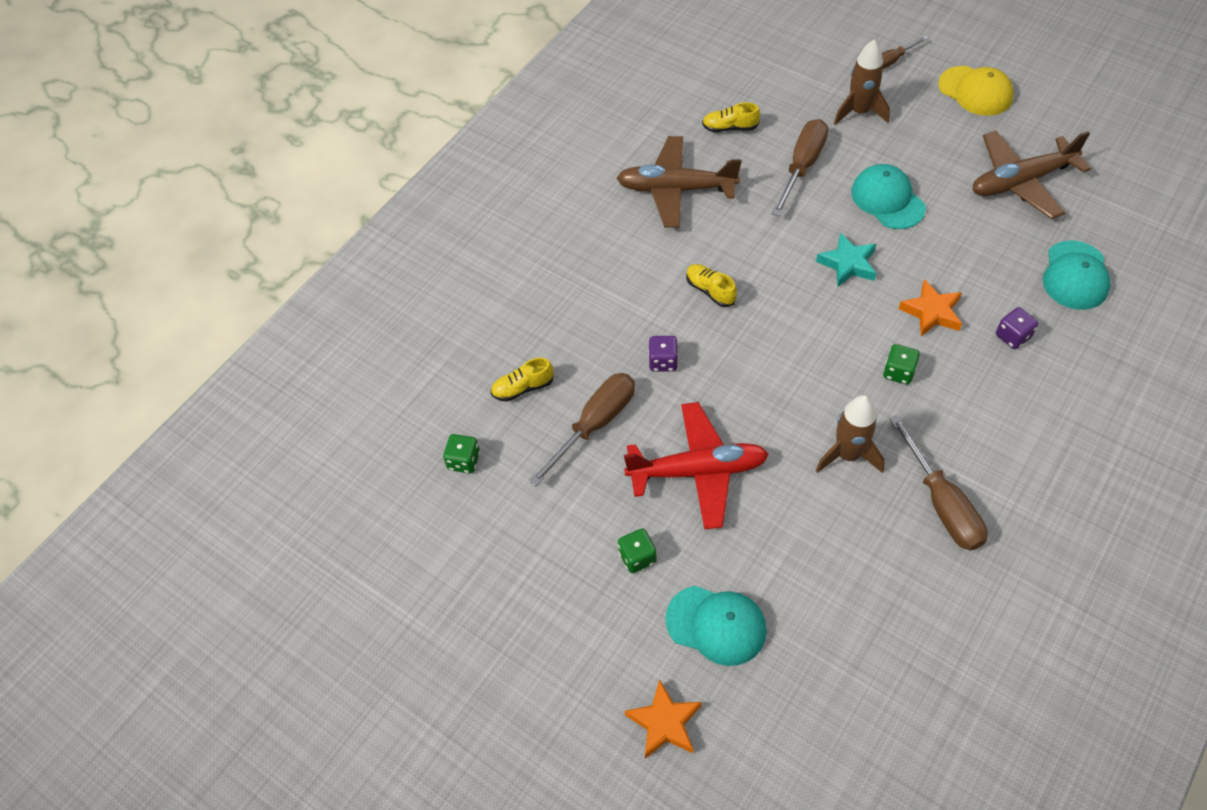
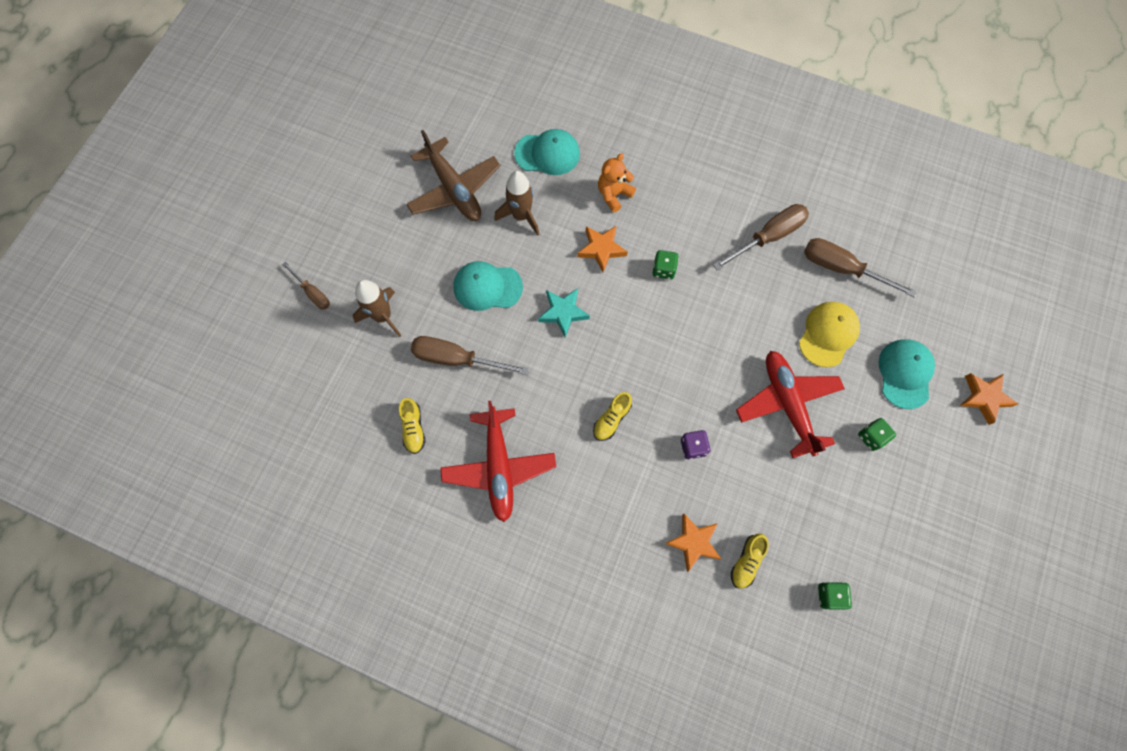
camera: 105 degrees left, 15 degrees up
(523, 388) = (746, 561): yellow shoe -> yellow shoe turned 60 degrees clockwise
(556, 342) = (693, 542): none -> orange star
(595, 424) = (767, 492): brown screwdriver -> brown screwdriver (842, 268)
(676, 189) = (499, 467): brown plane -> red plane
(848, 455) = (745, 299): brown rocket -> brown rocket (521, 216)
(887, 199) = (487, 287): turquoise cap -> turquoise cap turned 45 degrees clockwise
(975, 91) = (349, 224): yellow cap -> yellow cap (828, 334)
(1012, 336) = (613, 194): purple dice -> orange teddy bear

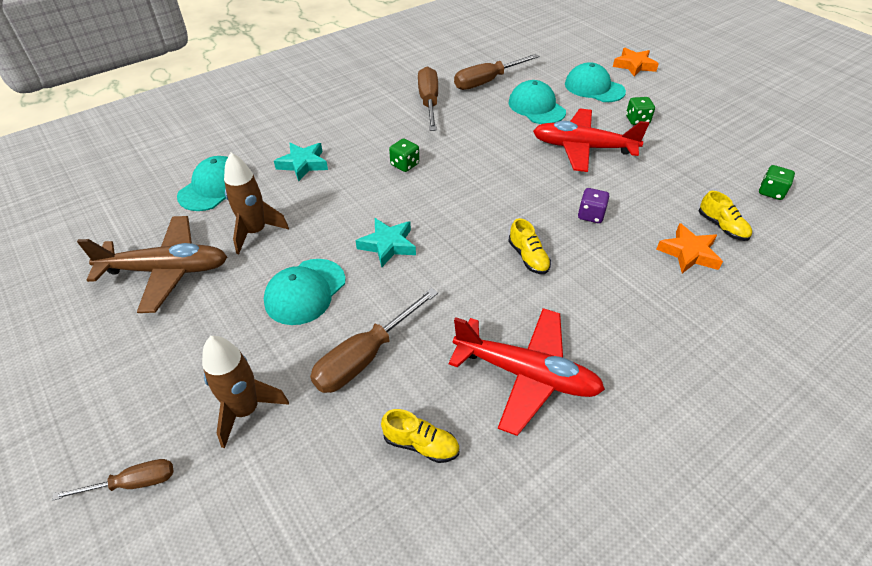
camera: 60 degrees left, 25 degrees down
(601, 249) = (348, 193): orange star -> none
(613, 194) = (303, 164): orange teddy bear -> turquoise star
(828, 334) = (536, 107): yellow cap -> turquoise cap

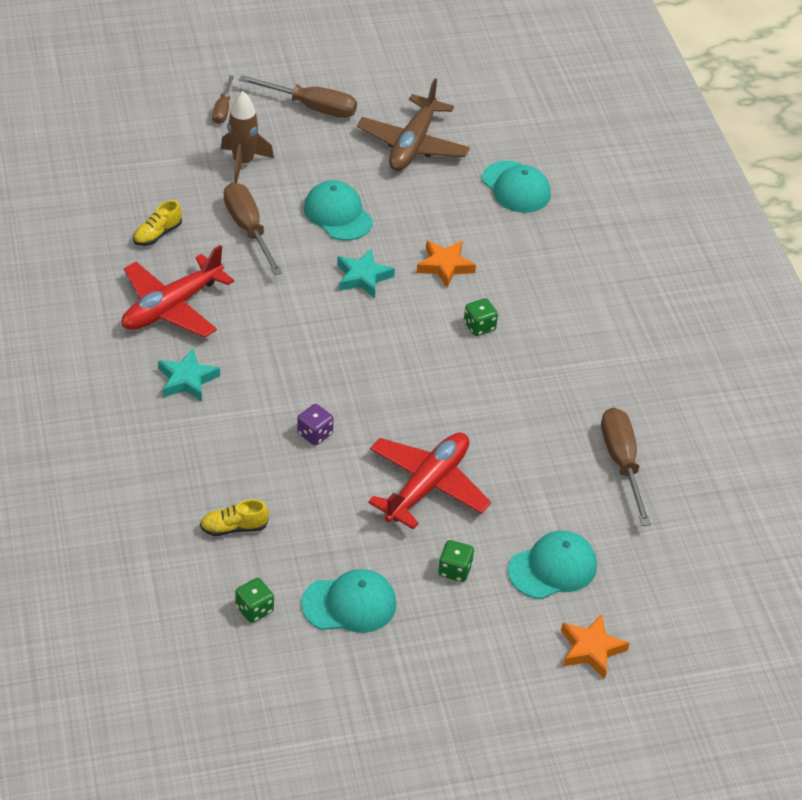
camera: 110 degrees right, 0 degrees up
(255, 232) = (432, 201): brown rocket -> none
(303, 164) = (522, 253): turquoise star -> turquoise star (187, 380)
(429, 102) = (597, 388): brown screwdriver -> brown screwdriver (311, 107)
(528, 257) = (288, 362): yellow shoe -> none
(536, 107) = (535, 484): turquoise cap -> turquoise cap (349, 604)
(688, 253) = (219, 478): orange star -> orange star (445, 266)

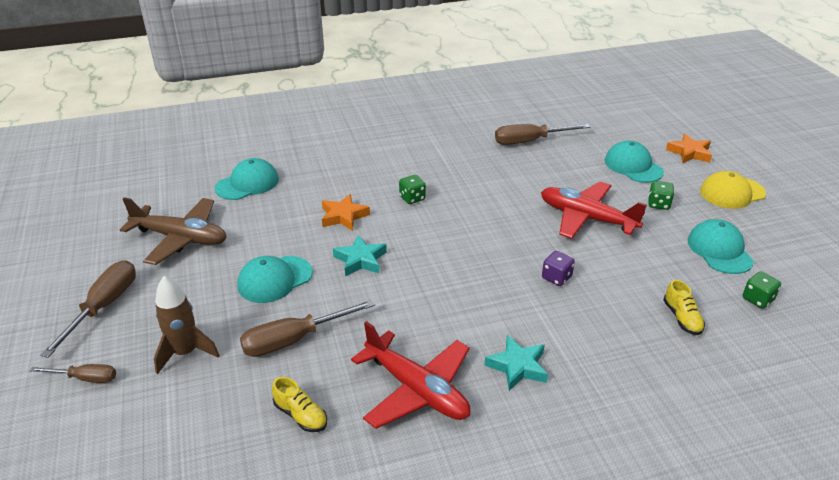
camera: 90 degrees left, 10 degrees down
(479, 665) = (732, 193): none -> yellow cap

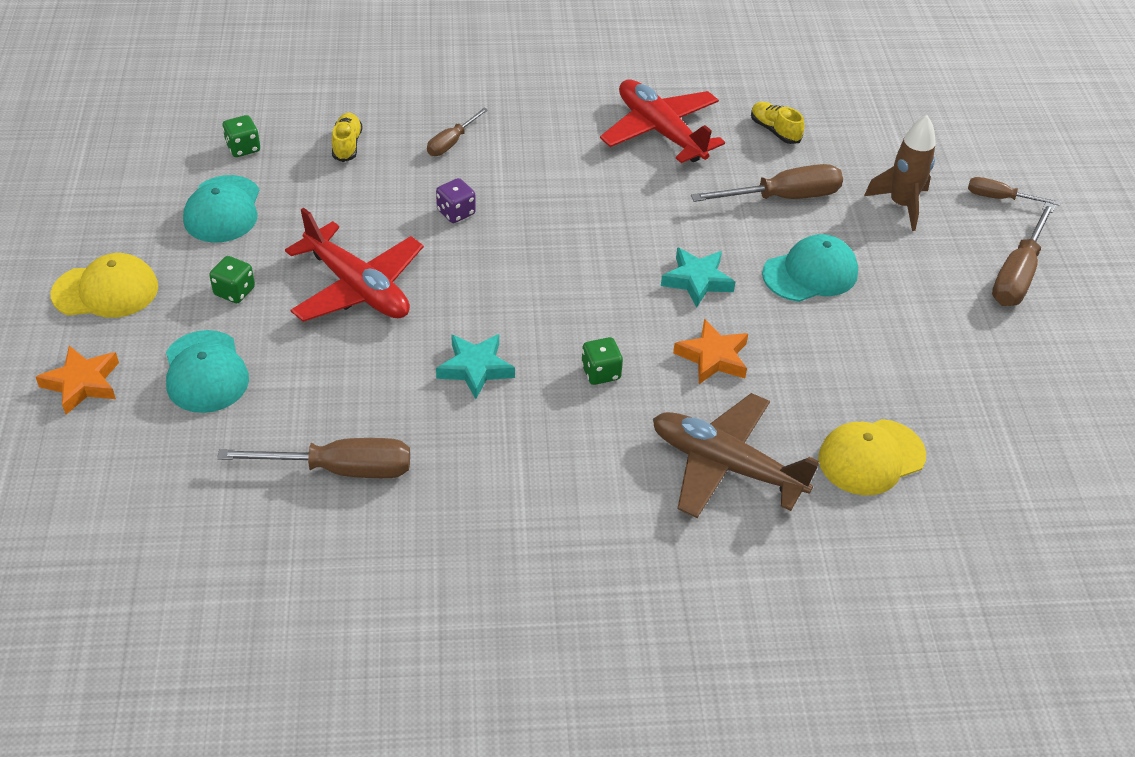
camera: 170 degrees left, 10 degrees up
(180, 238) = (953, 361): brown plane -> brown plane (726, 465)
(247, 183) = (871, 457): turquoise cap -> yellow cap
(517, 366) = (552, 133): turquoise star -> turquoise star (475, 368)
(599, 338) = (451, 142): none -> brown screwdriver

